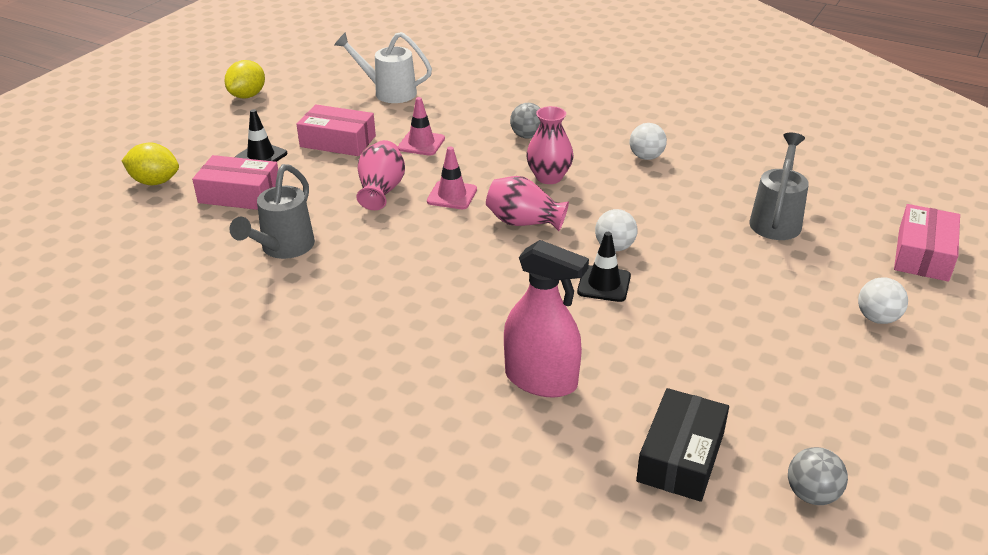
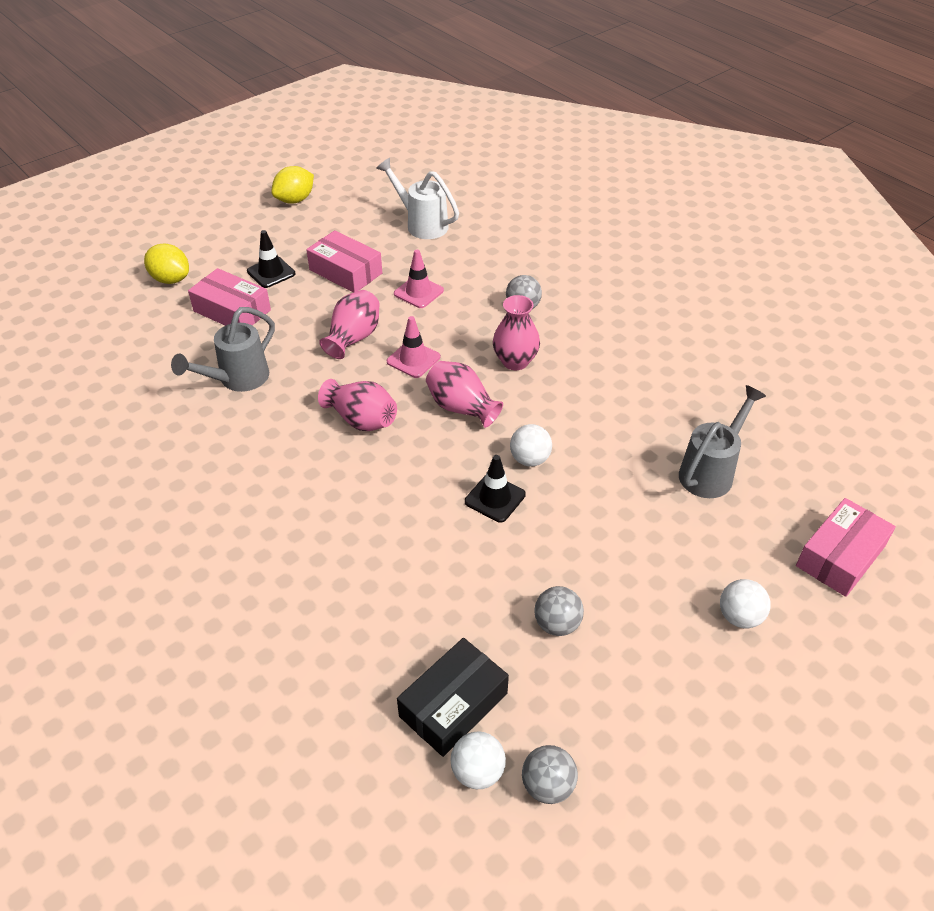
camera: 20 degrees right, 10 degrees up
(433, 253) = (361, 420): none -> pink vase
(541, 380) = (378, 584): pink spray bottle -> none
(646, 157) = (624, 361): white ball -> white ball (477, 772)
(729, 366) = (557, 624): none -> grey ball

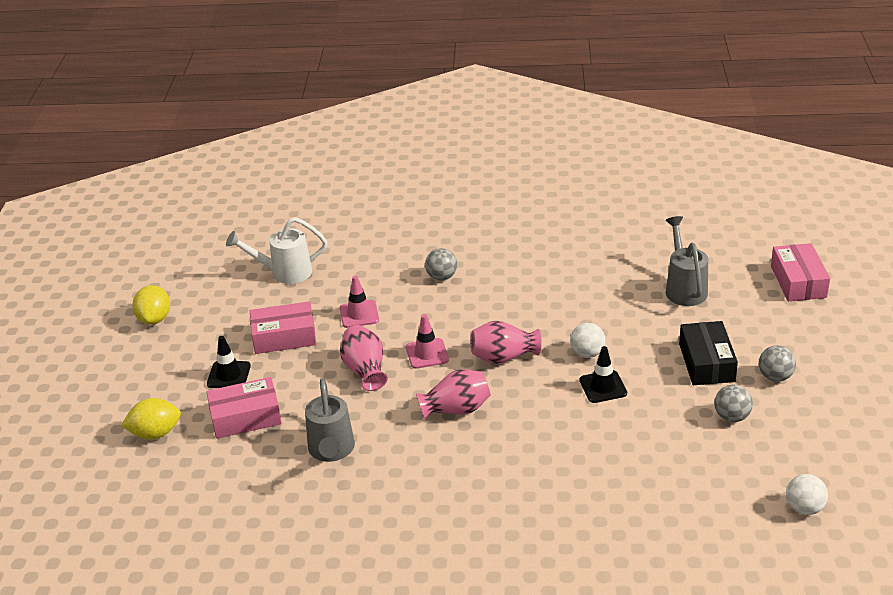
camera: 45 degrees left, 10 degrees down
(453, 705) = (747, 493): black box -> black box (706, 362)
(515, 361) = (490, 310): pink vase -> none
(547, 785) = (840, 484): grey ball -> grey ball (775, 377)
(739, 617) = (800, 343): white ball -> none

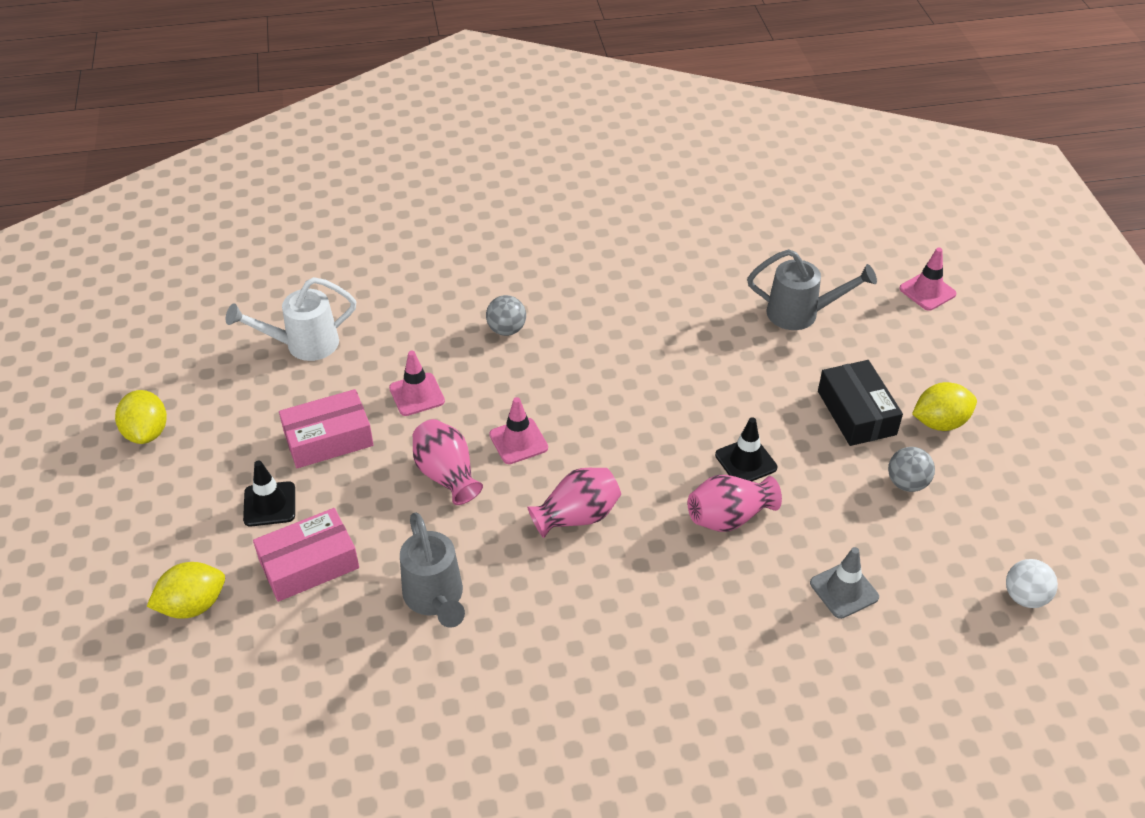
camera: 15 degrees left, 10 degrees up
(503, 357) = (614, 434): pink vase -> pink vase (729, 517)
(587, 353) = (714, 417): white ball -> none
(653, 485) = (844, 590): none -> grey traffic cone
(684, 288) = (801, 314): grey watering can -> grey watering can turned 120 degrees clockwise
(775, 377) = (939, 422): grey ball -> yellow lemon
(798, 281) = (927, 291): pink box -> pink traffic cone

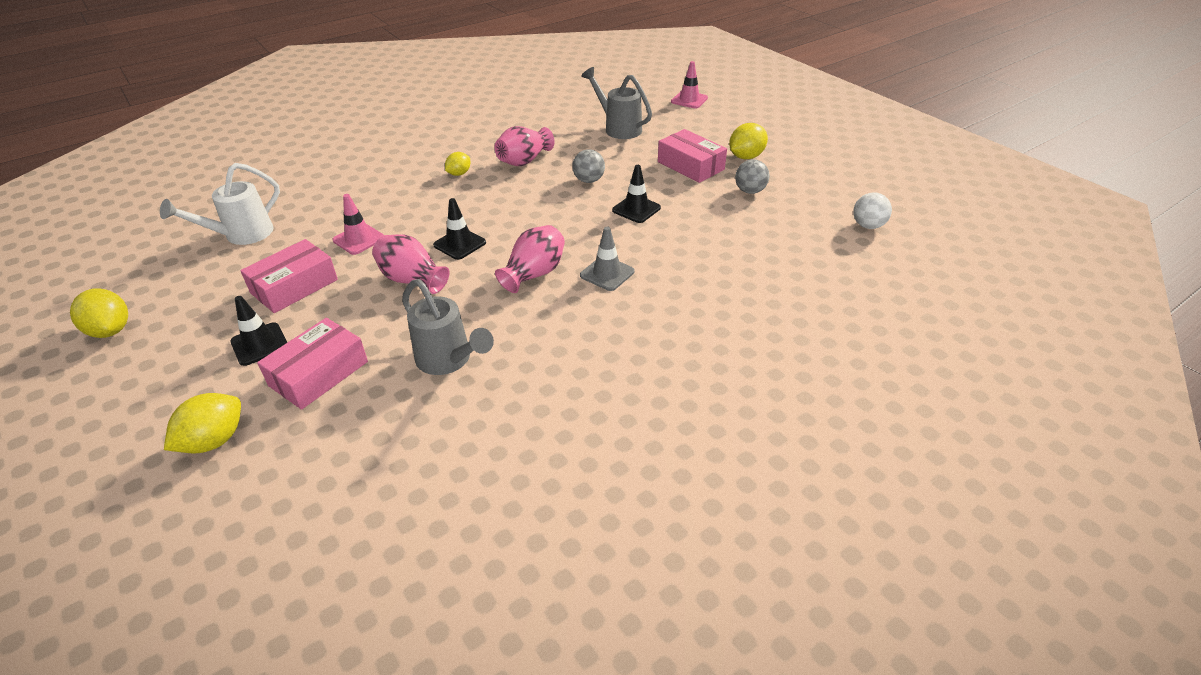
camera: 25 degrees left, 5 degrees down
(506, 330) = (411, 185): grey ball -> grey ball (589, 180)
(518, 441) = (459, 244): pink traffic cone -> black traffic cone
(568, 329) = (459, 174): none -> yellow lemon
(729, 517) = (646, 242): pink vase -> pink vase (524, 161)
(801, 314) = (618, 128): grey watering can -> grey watering can turned 120 degrees counterclockwise
(844, 590) = (754, 257): grey traffic cone -> grey traffic cone (607, 273)
(856, 413) = (690, 165): black box -> pink box

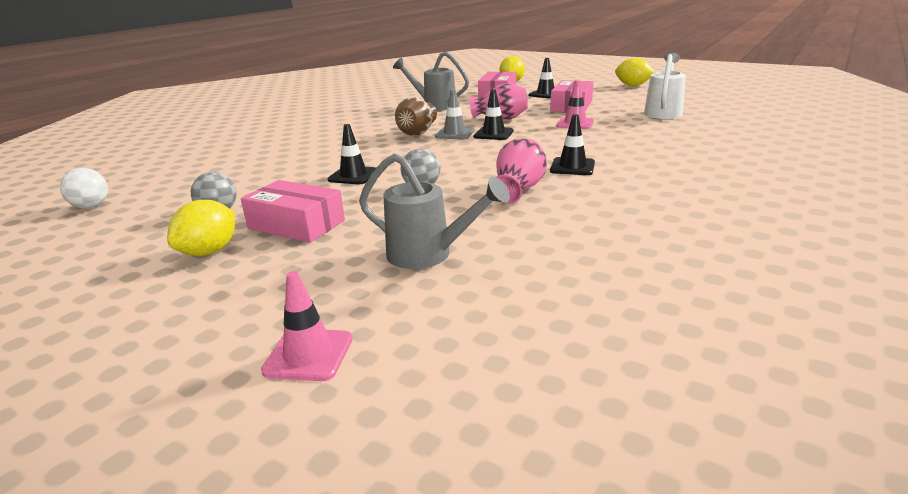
camera: 160 degrees right, 15 degrees down
(459, 174) = (572, 167): yellow lemon -> black traffic cone
(534, 274) = (417, 133): pink vase -> brown vase
(607, 273) = (360, 141): grey traffic cone -> grey traffic cone (455, 133)

